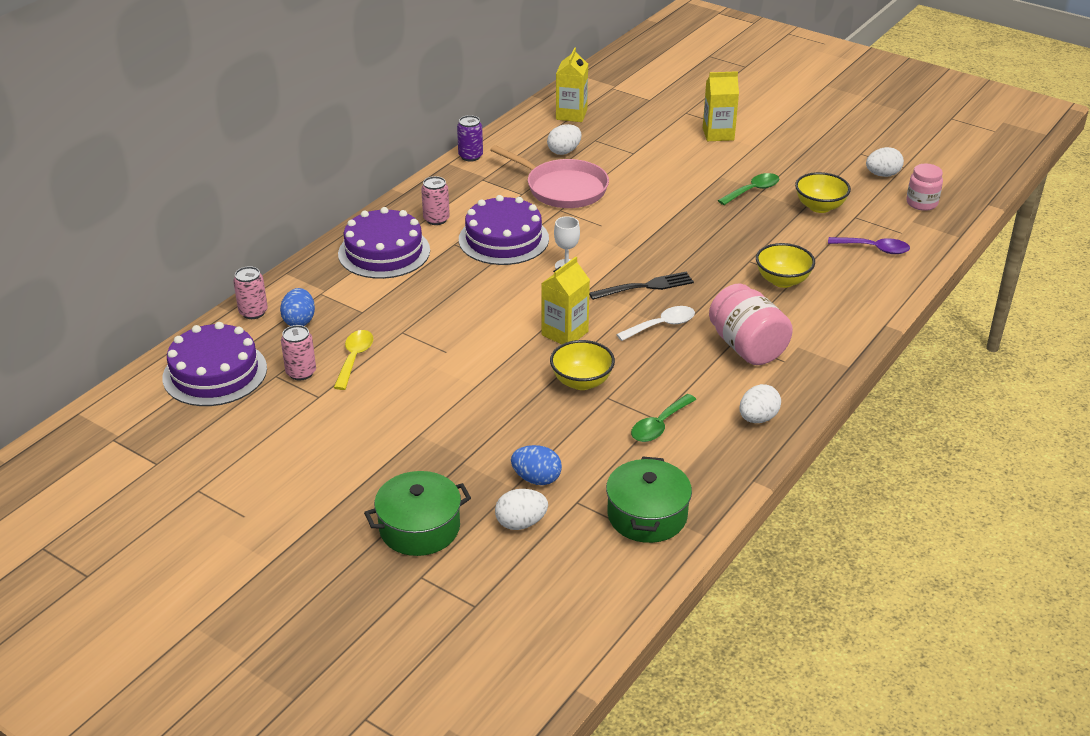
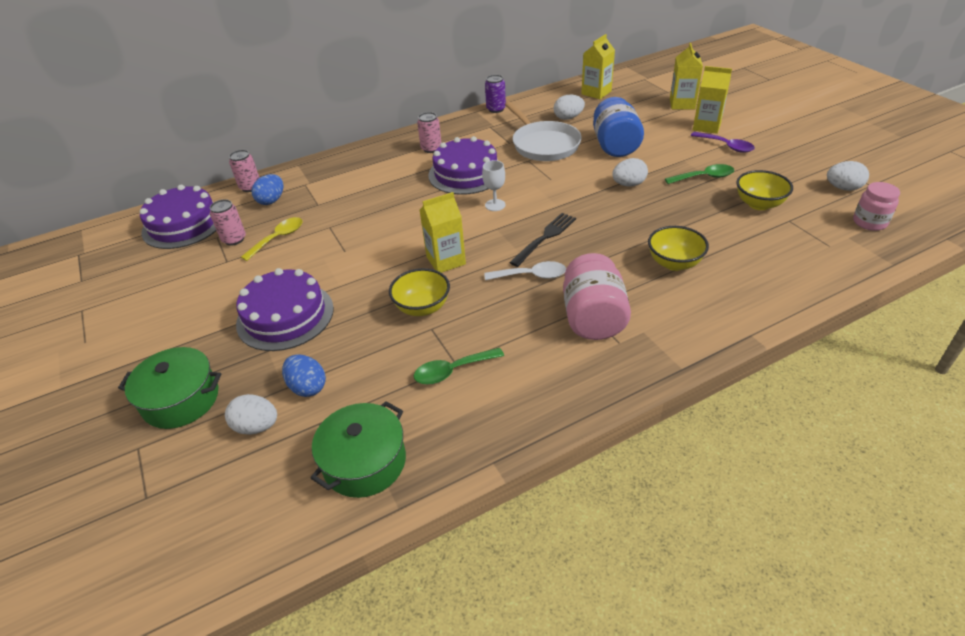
camera: 30 degrees right, 5 degrees up
(384, 252) = (374, 164): purple cake -> purple cake (285, 316)
(562, 188) = (543, 144): pink pan -> white pan
(640, 175) = (615, 146): none -> blue jar
(645, 287) = (545, 238): black fork -> black fork turned 60 degrees counterclockwise
(675, 112) = (682, 104): none -> yellow carton
(758, 418) = (548, 395): white egg -> white egg (628, 184)
(874, 249) = (789, 255): purple spoon -> purple spoon (726, 146)

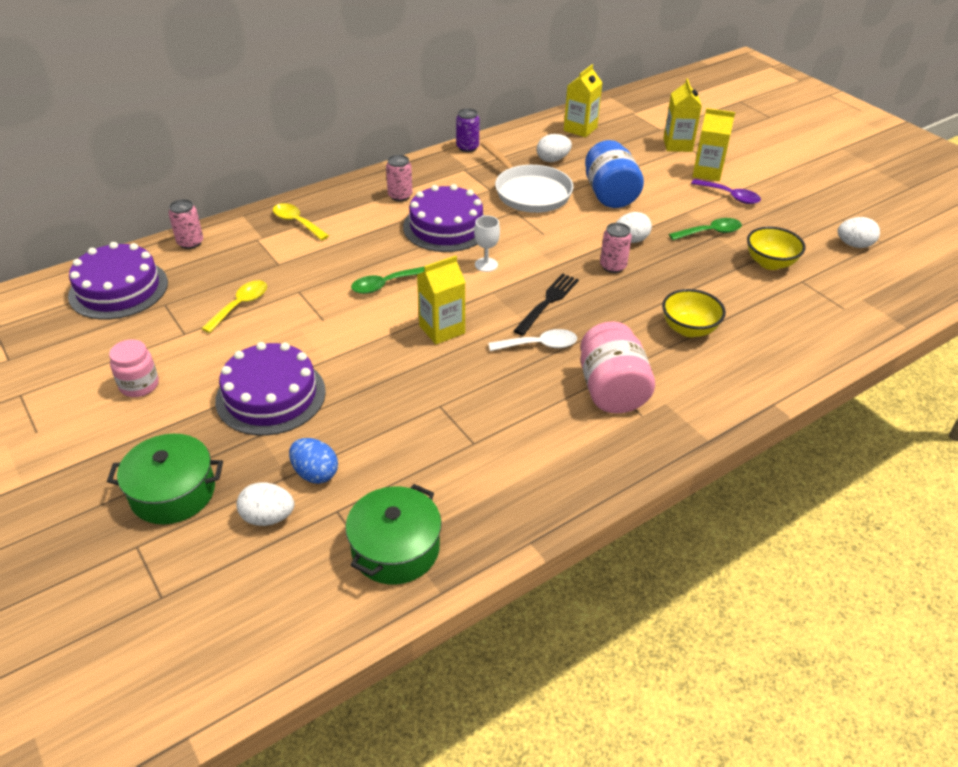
camera: 10 degrees left, 0 degrees up
(234, 239) = (187, 307): pink can -> pink can (613, 266)
(271, 200) = (221, 259): blue egg -> none
(340, 170) = (296, 222): none -> yellow spoon
(422, 307) = (425, 383): yellow bowl -> none
(452, 371) = (471, 451): green spoon -> green spoon (384, 285)
(869, 222) = (882, 283): pink jar -> pink jar (139, 385)

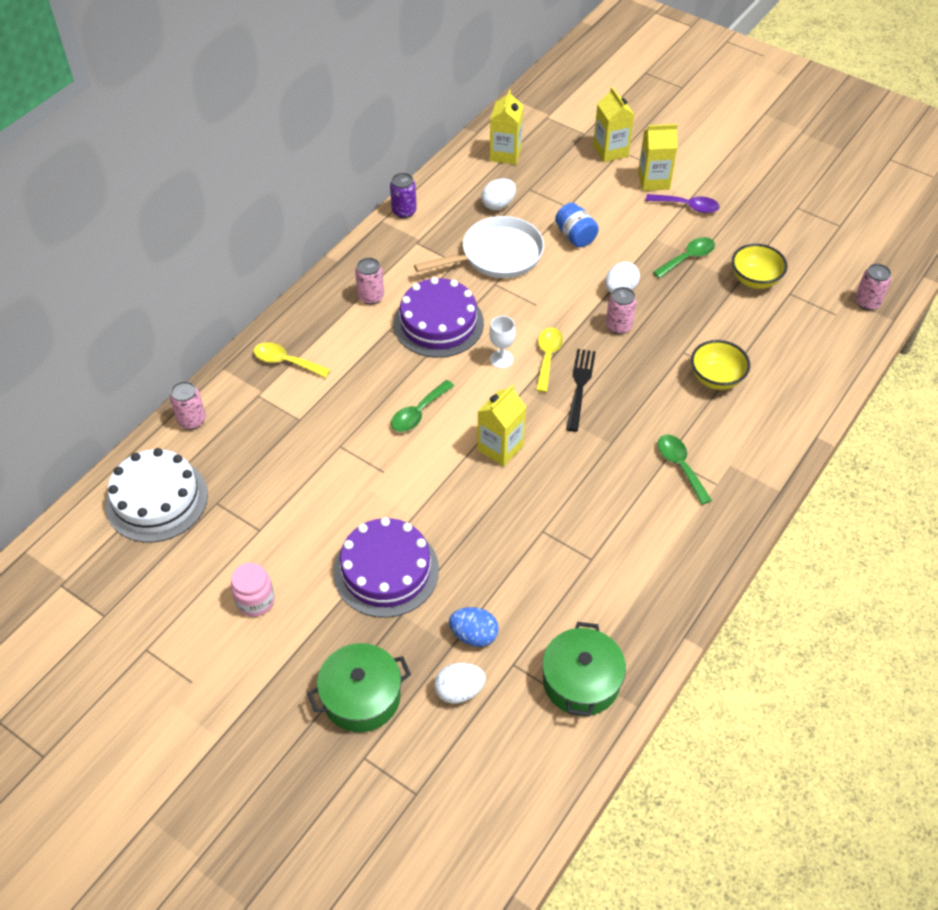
camera: 20 degrees left, 10 degrees up
(118, 289) = (157, 499): purple cake -> white cake
(240, 305) = (293, 480): yellow spoon -> yellow spoon (547, 357)
(529, 192) = (497, 255): white pan -> white pan turned 60 degrees counterclockwise
(539, 345) = (596, 437): white spoon -> none
(610, 195) = (575, 236): blue jar -> blue jar, size x0.62
(611, 390) = (680, 466): pink jar -> green spoon
(854, 245) = (818, 236): white egg -> none
(883, 307) = (867, 302): none -> pink can

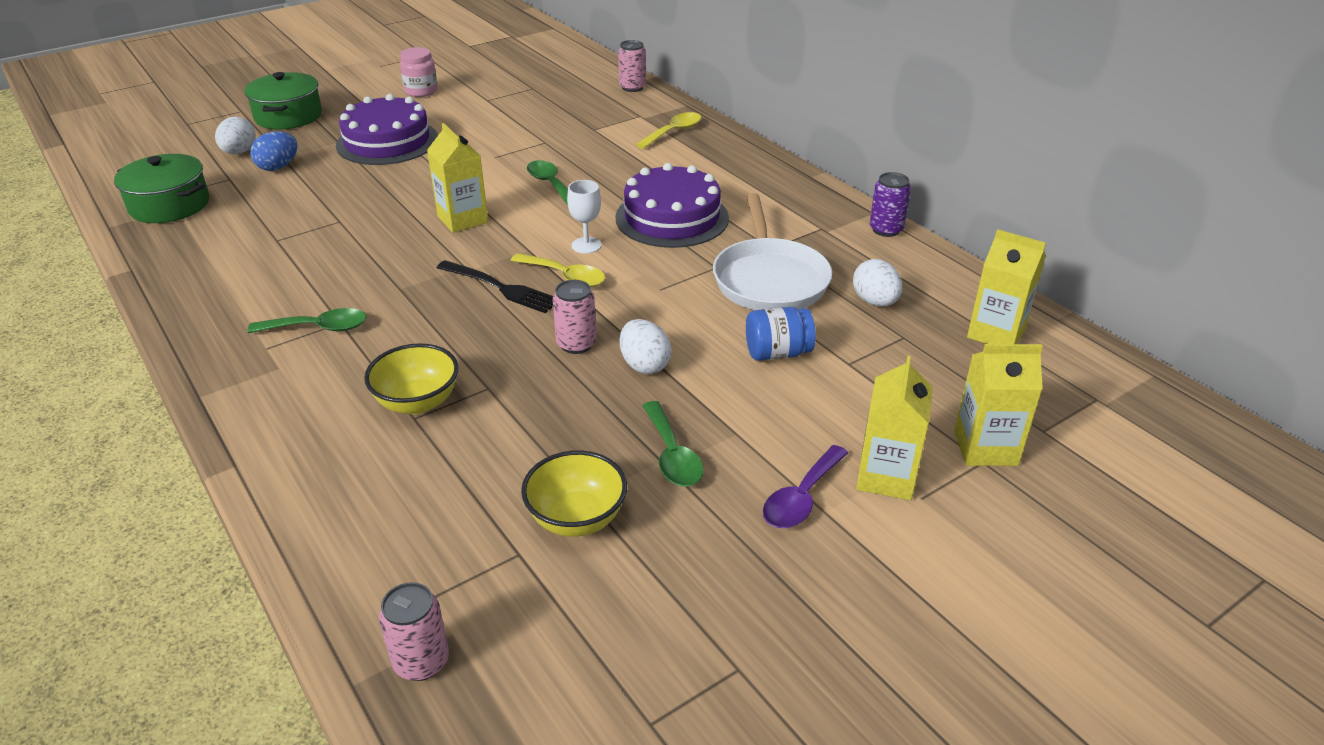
camera: 110 degrees right, 15 degrees down
(157, 499) = (558, 68): white cake -> none
(371, 296) = (741, 186): pink can -> none

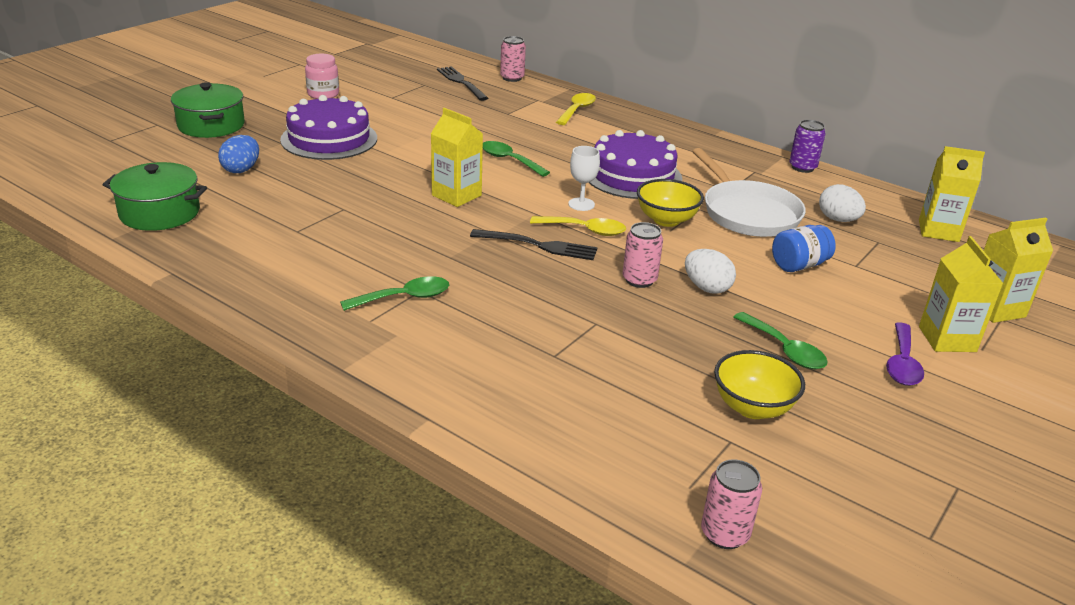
camera: 20 degrees left, 5 degrees down
(239, 152) = (189, 160): white egg -> none
(417, 402) = (547, 343): yellow bowl -> yellow bowl (666, 220)
(573, 88) = (461, 82): none -> black fork

